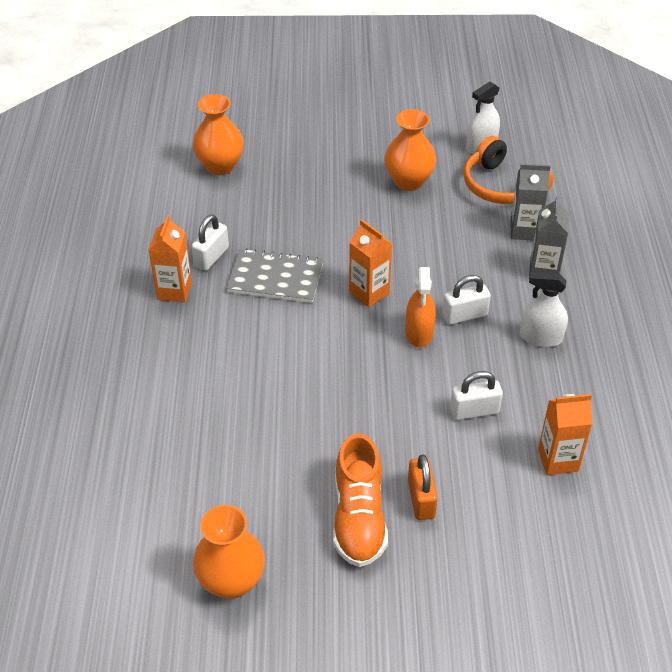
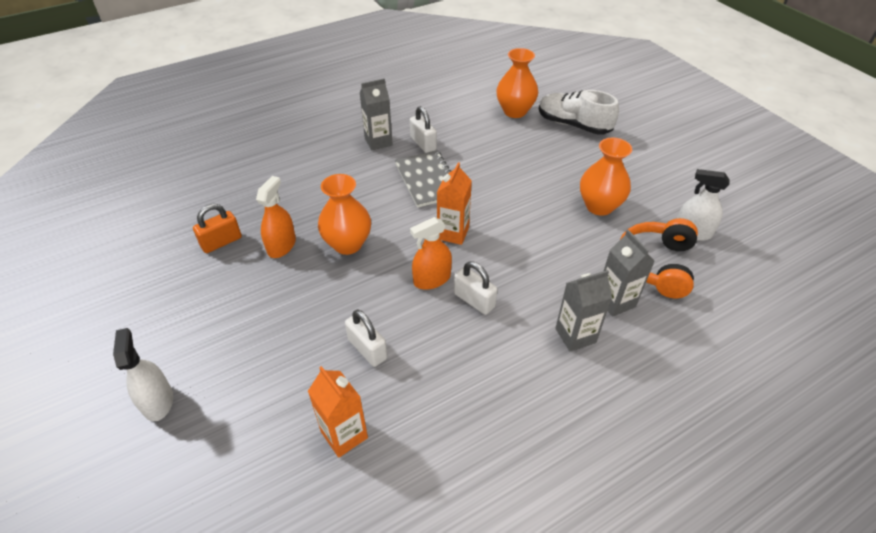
camera: 60 degrees right, 0 degrees up
(174, 291) = (378, 142): orange carton -> grey carton
(211, 257) = (423, 144): white padlock -> white padlock turned 60 degrees clockwise
(231, 581) = (132, 274): orange vase -> orange vase (347, 244)
(281, 138) = (573, 125): none -> white shoe
(286, 431) = (281, 246): none -> orange spray bottle
(359, 517) = (216, 319): orange shoe -> none
(421, 499) = (251, 350): orange padlock -> orange padlock (221, 242)
(540, 337) = (488, 364): white spray bottle -> white spray bottle (158, 401)

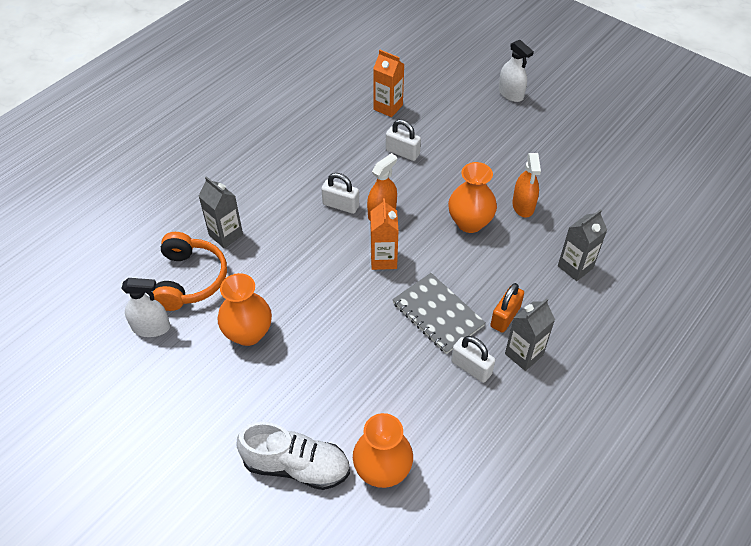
camera: 160 degrees right, 5 degrees up
(221, 242) = (575, 195): orange padlock -> orange padlock (505, 317)
(575, 335) = (255, 200): grey carton -> grey carton (575, 267)

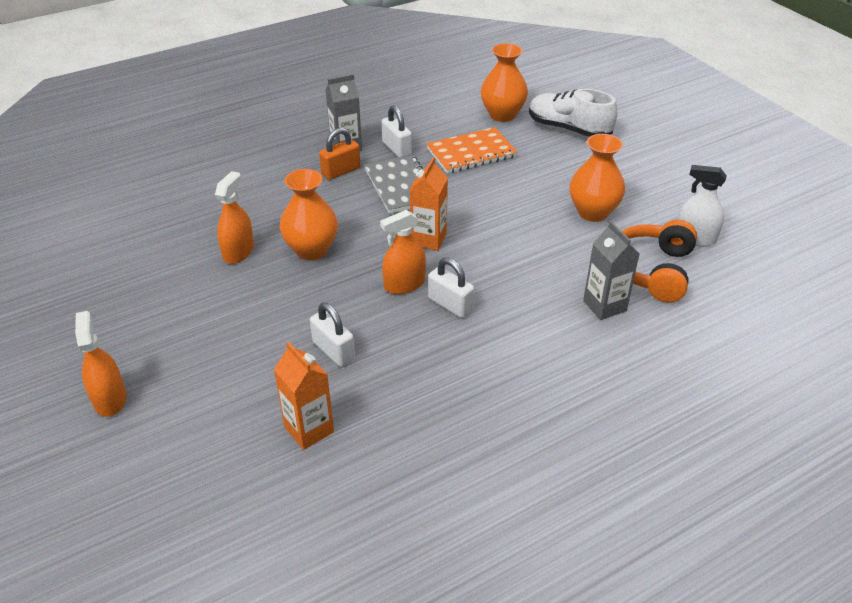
camera: 160 degrees left, 10 degrees down
(392, 385) = (471, 152): none -> orange notebook
(510, 94) = (110, 399): white spray bottle -> orange spray bottle
(575, 267) = (241, 189): grey carton -> none

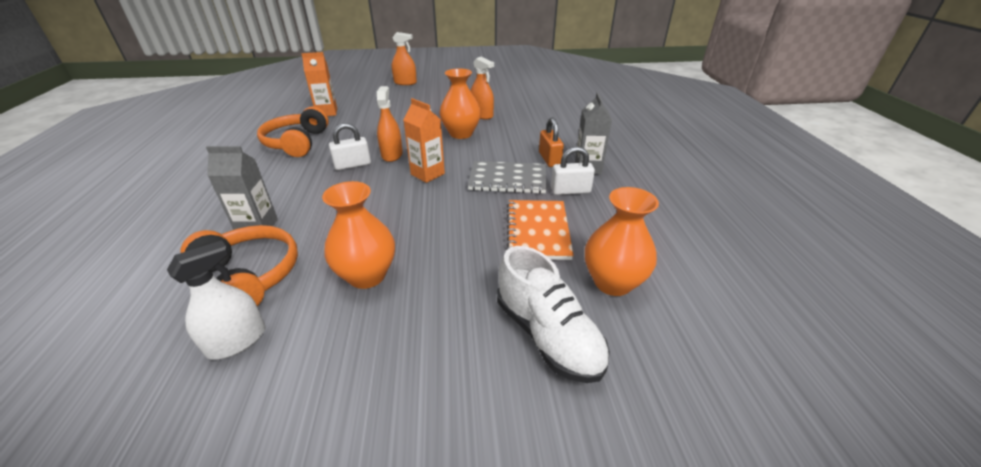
camera: 115 degrees right, 5 degrees down
(333, 351) = (367, 125): white padlock -> none
(432, 394) = (297, 143): none -> orange headphones
(568, 129) = (547, 335): white shoe -> white shoe turned 90 degrees clockwise

